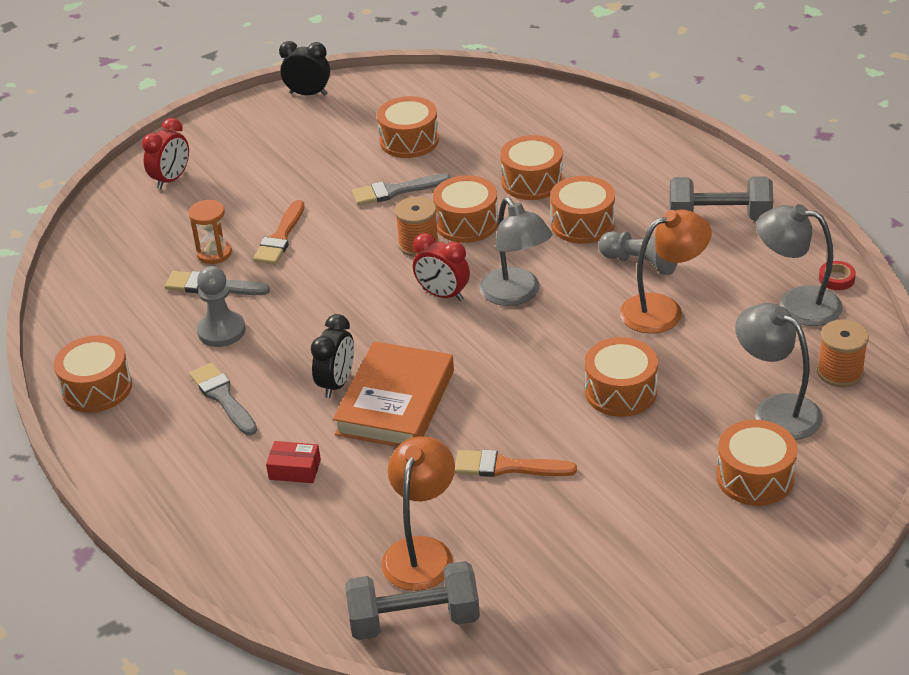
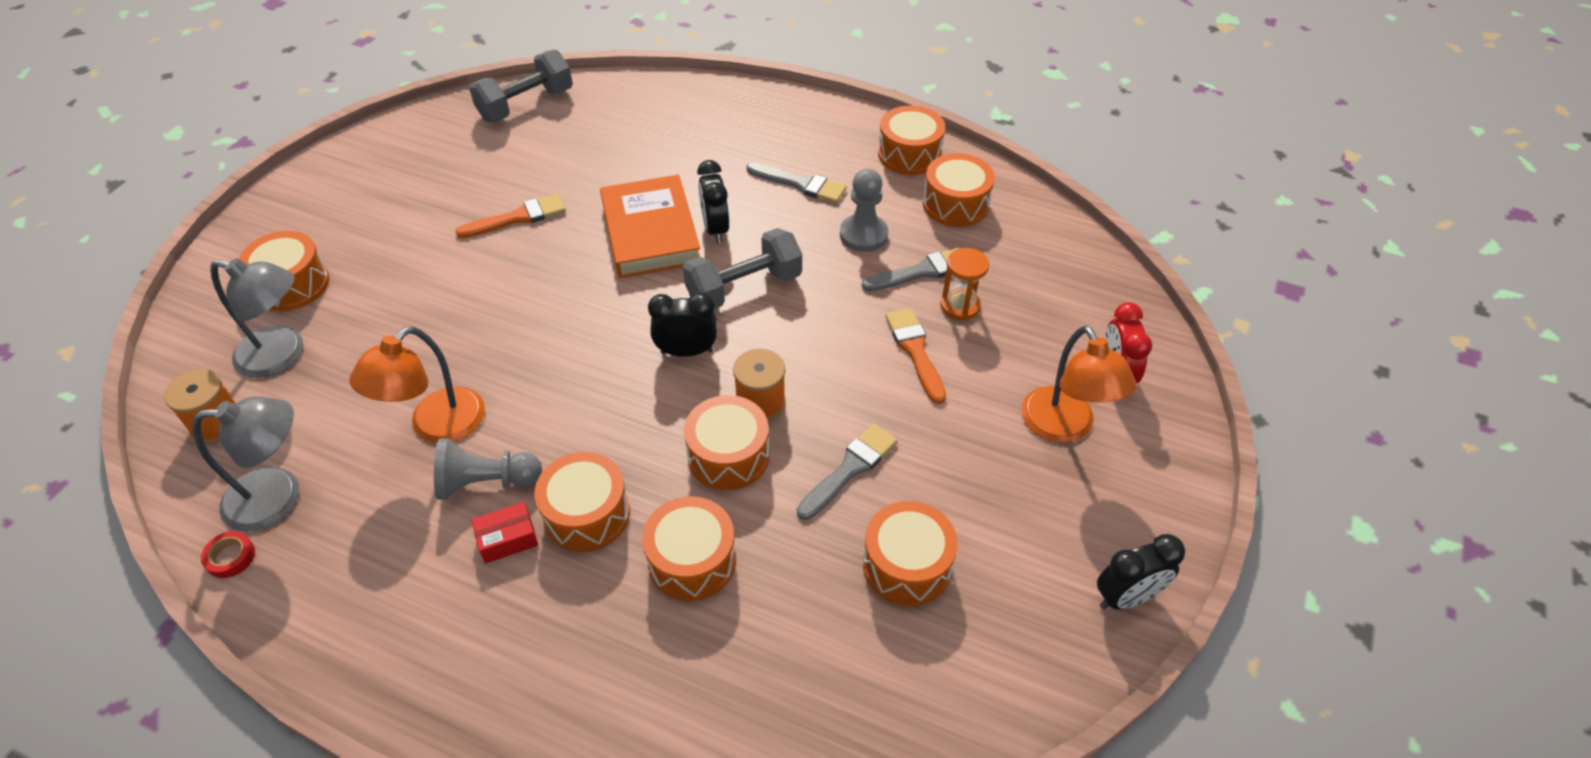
camera: 145 degrees right, 10 degrees up
(295, 469) = (690, 157): red box -> red box (507, 539)
(421, 551) = (549, 141): orange lamp -> orange lamp (1064, 427)
(443, 295) = (686, 351): red clock -> black clock
(516, 295) = (609, 382): grey lamp -> none
(620, 391) = (446, 317): orange drum -> orange drum (955, 204)
(719, 218) = (409, 602): grey dumbbell -> grey dumbbell (744, 288)

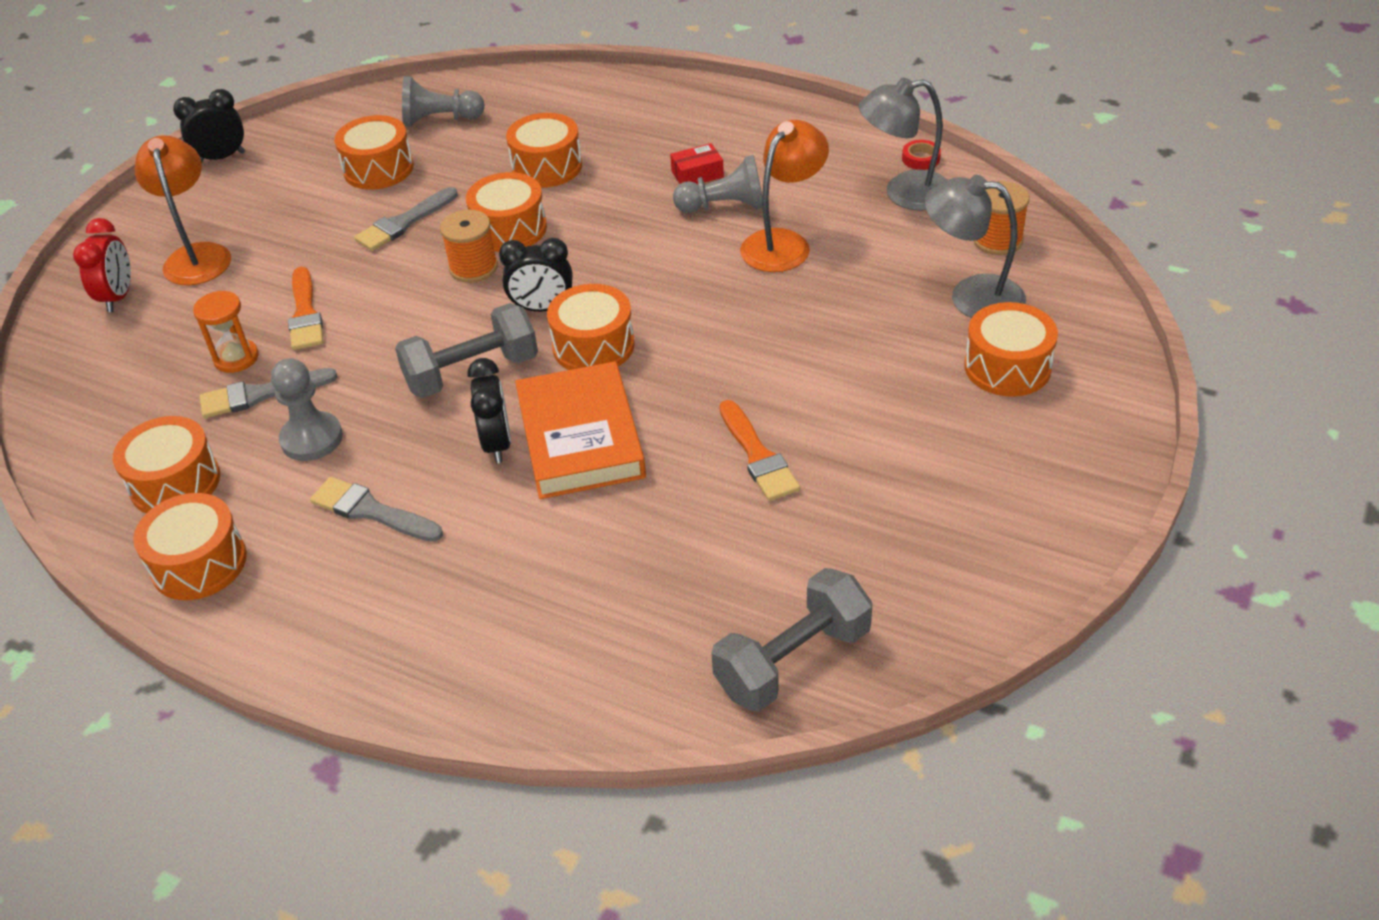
camera: 175 degrees left, 5 degrees down
(517, 218) = (757, 456): orange brush -> orange brush turned 90 degrees counterclockwise
(587, 514) = (633, 190): orange drum -> orange drum (593, 346)
(849, 670) = (440, 120): none -> grey pawn

